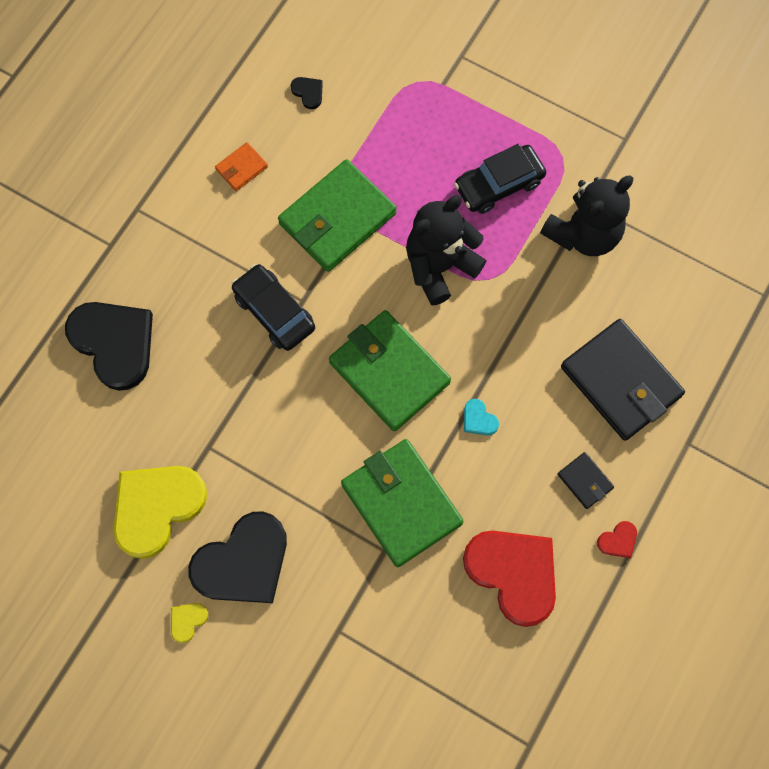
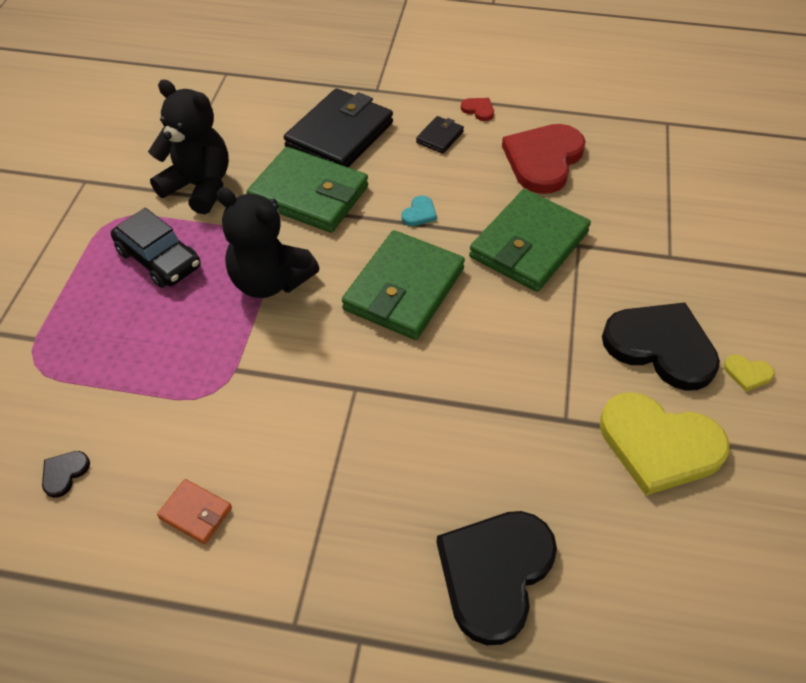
camera: 110 degrees left, 20 degrees down
(274, 312) = (379, 410): black car -> none
(337, 219) = (240, 386): green wallet -> green wallet (309, 194)

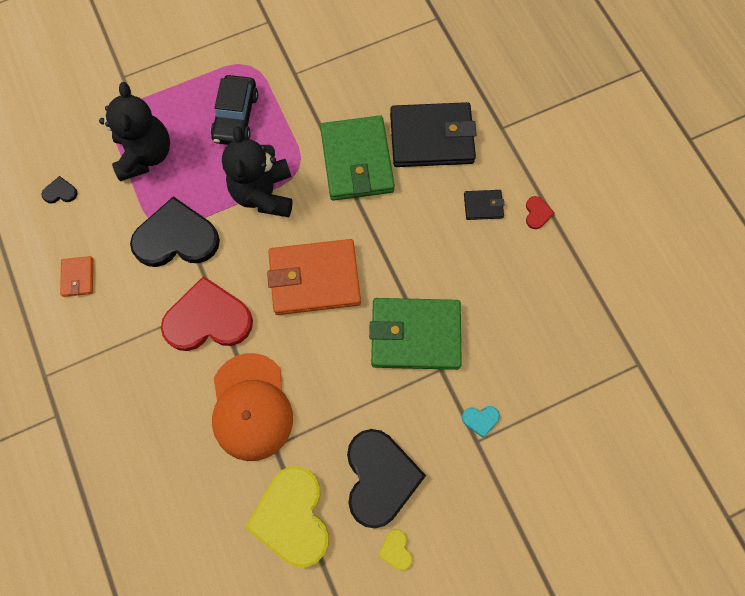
camera: 55 degrees right, 20 degrees up
(199, 187) = (313, 90): black teddy bear -> black teddy bear (145, 155)
(404, 289) = (314, 279): green wallet -> orange wallet
(419, 213) = (392, 243): turquoise heart -> turquoise heart (480, 419)
(495, 573) = (138, 464): black heart -> black heart (176, 238)
(505, 417) = (251, 407): none -> orange cap
(543, 160) = (515, 294): red heart -> red heart (208, 319)

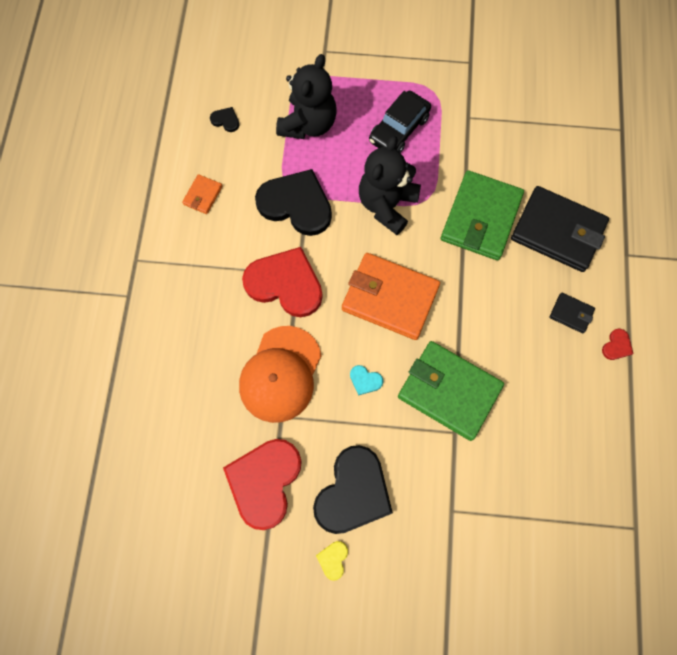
camera: 30 degrees right, 0 degrees up
(292, 517) = (264, 482): yellow heart -> red heart
(480, 419) = (465, 494): turquoise heart -> turquoise heart (365, 380)

